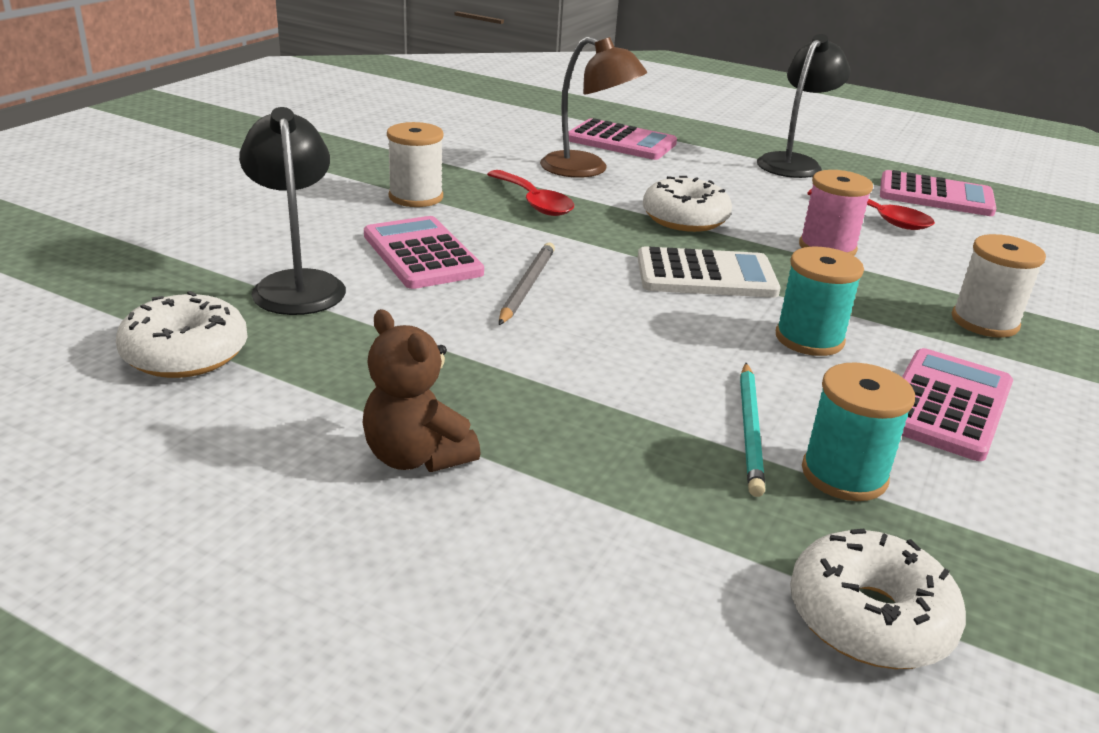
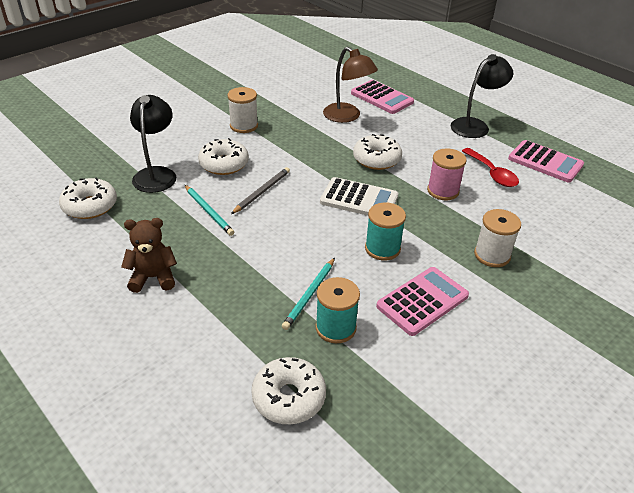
camera: 20 degrees right, 10 degrees up
(416, 457) = (153, 277): brown teddy bear -> brown teddy bear turned 105 degrees clockwise
(422, 254) = (224, 164): pink calculator -> white donut
(448, 329) = (208, 211): none -> turquoise pencil
(534, 202) = (302, 137): red spoon -> none

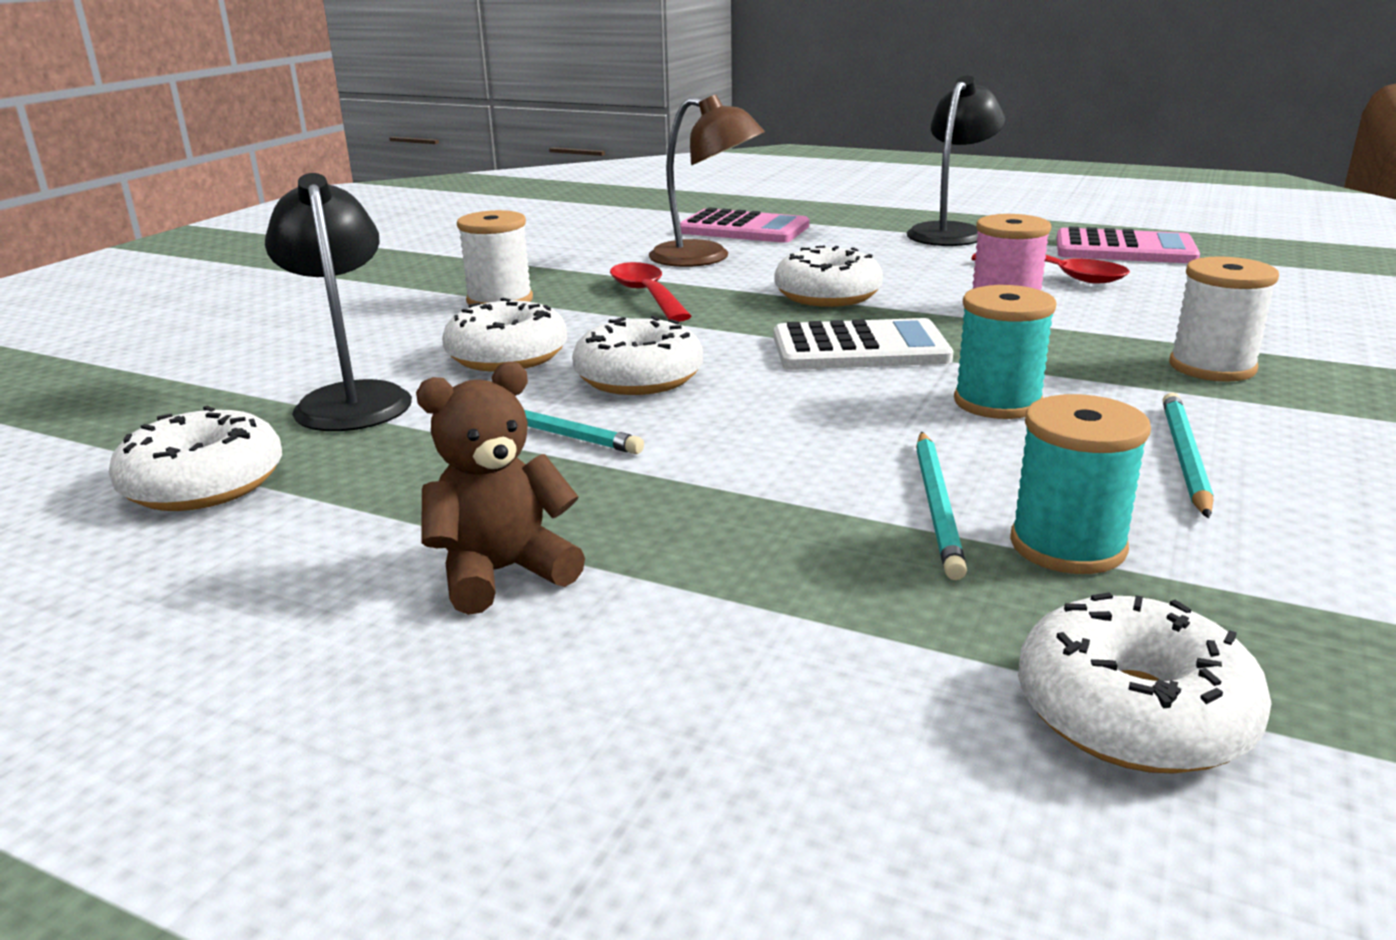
camera: 20 degrees left, 15 degrees down
(262, 192) = (639, 377): grey pencil -> white donut
(303, 138) = (647, 295): none -> red spoon
(422, 301) = (1184, 457): pink calculator -> turquoise pencil

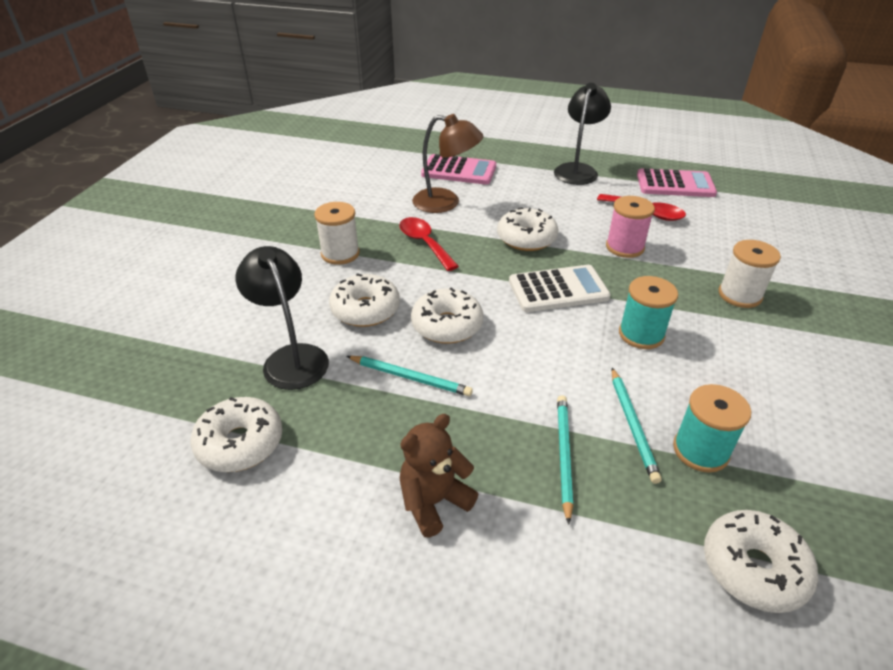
camera: 10 degrees left, 15 degrees up
(1184, 457) = (740, 374): turquoise pencil -> turquoise pencil (563, 455)

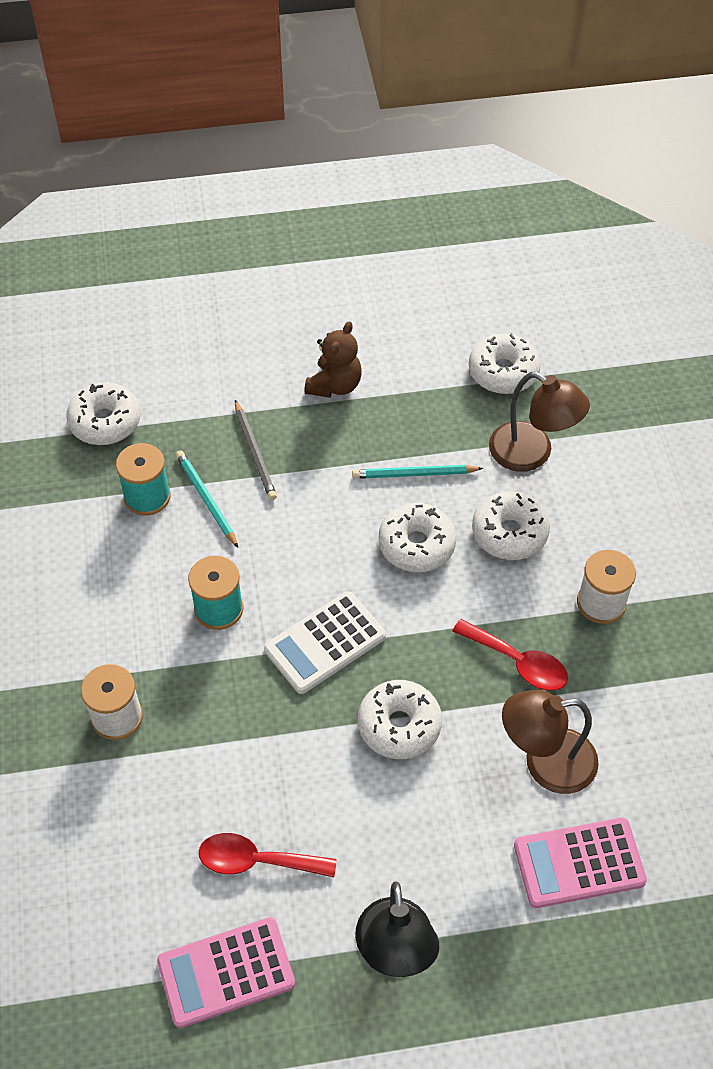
camera: 155 degrees right, 15 degrees up
(291, 357) = (532, 454): black lamp -> brown lamp
(563, 455) = (255, 452): turquoise pencil -> grey pencil
(624, 247) = (269, 758): pink spool -> none

